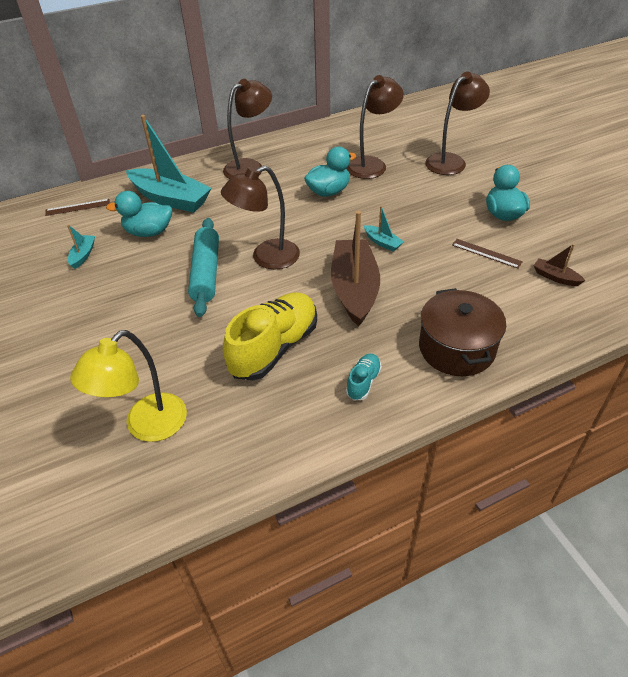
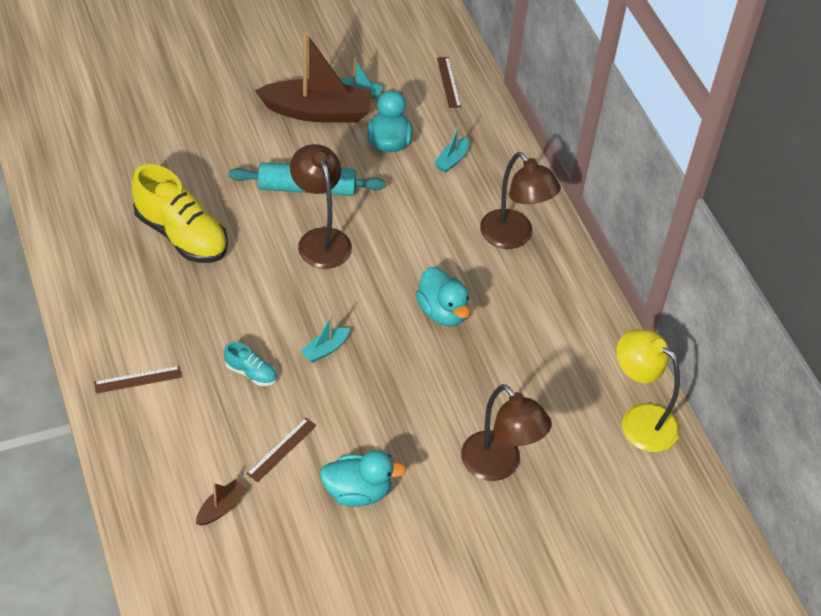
camera: 90 degrees right, 5 degrees up
(147, 426) = (116, 146): yellow lamp -> yellow lamp (639, 420)
(171, 199) = (452, 160): turquoise boat -> turquoise boat, size x0.44
(354, 289) = (249, 309): brown boat -> brown boat (317, 112)
(363, 382) = (117, 296): turquoise shoe -> turquoise shoe (251, 373)
(372, 164) = (502, 369): brown lamp -> none
(456, 348) = (138, 379): brown pot -> brown ruler

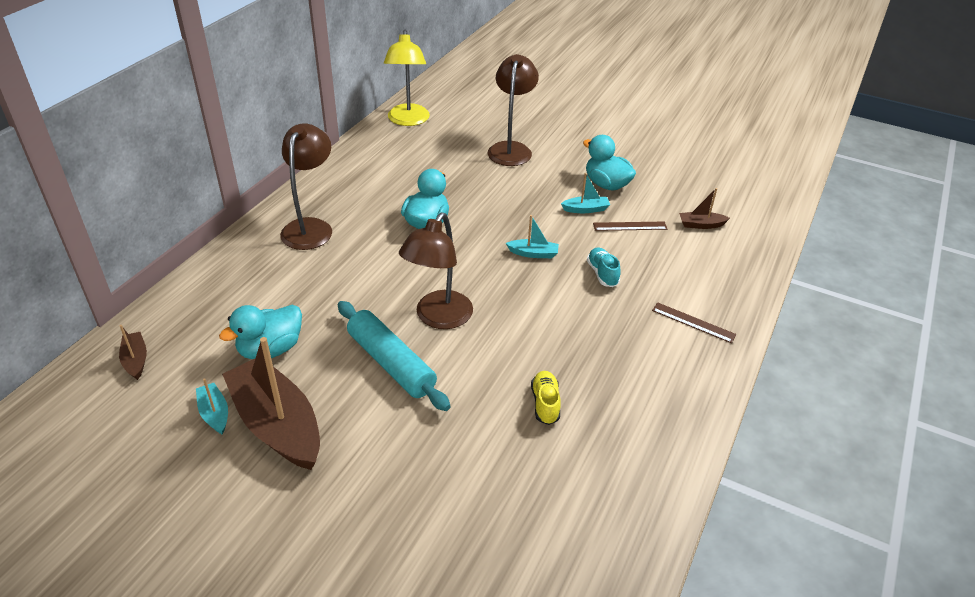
camera: 130 degrees left, 10 degrees down
(181, 235) = (545, 403): yellow shoe -> yellow shoe, size x0.46
(448, 82) = (135, 360): brown ruler -> brown boat
(452, 160) = (254, 300): turquoise boat -> turquoise boat (586, 209)

